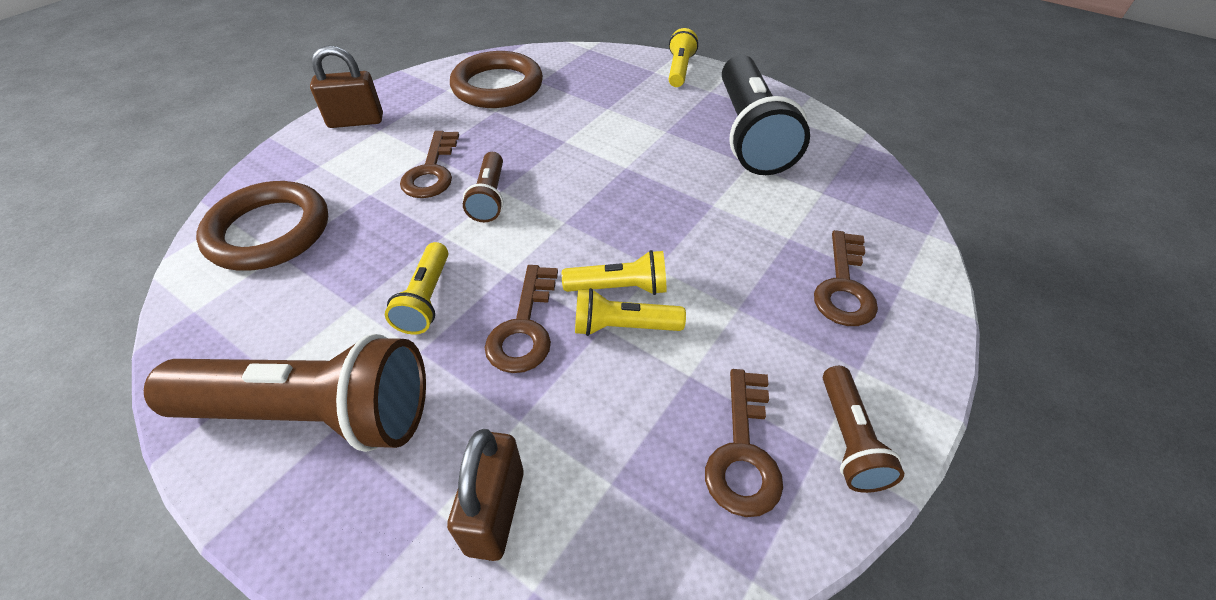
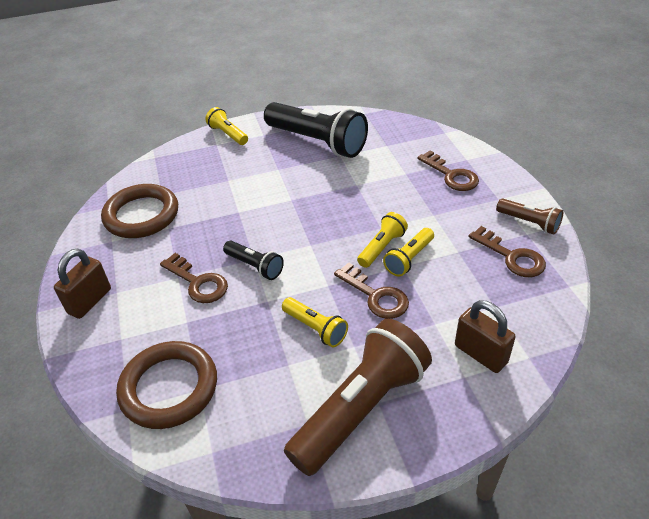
camera: 50 degrees left, 5 degrees down
(489, 197) = (255, 266): brown flashlight -> black flashlight

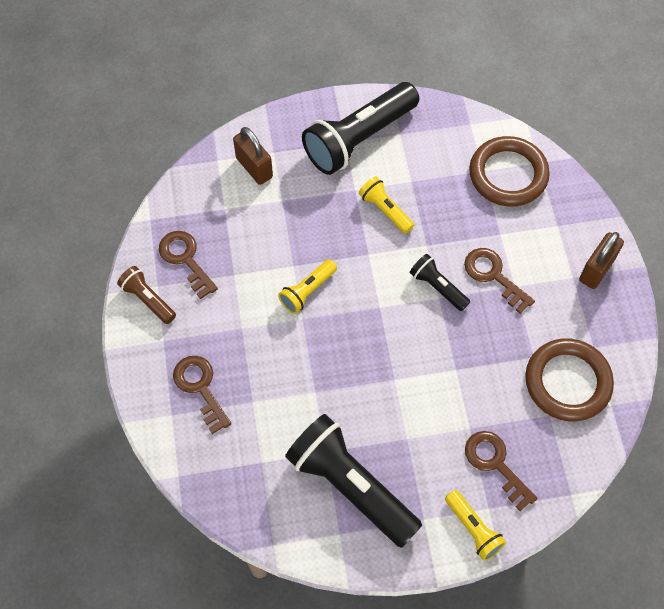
camera: 175 degrees left, 20 degrees up
(361, 408) = (358, 139): brown flashlight -> black flashlight
(375, 296) = (326, 235): brown key -> brown key (496, 464)
(409, 259) = (284, 272): yellow flashlight -> none

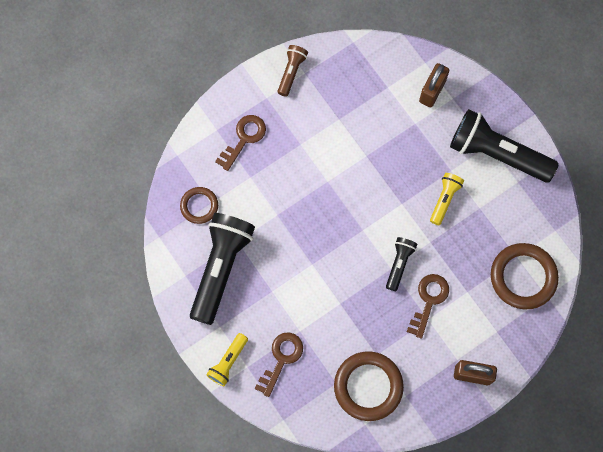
camera: 65 degrees right, 10 degrees up
(186, 259) = (334, 81): brown key -> none
(258, 477) = (199, 206): none -> brown ring
(307, 291) = (350, 175): yellow flashlight -> none

